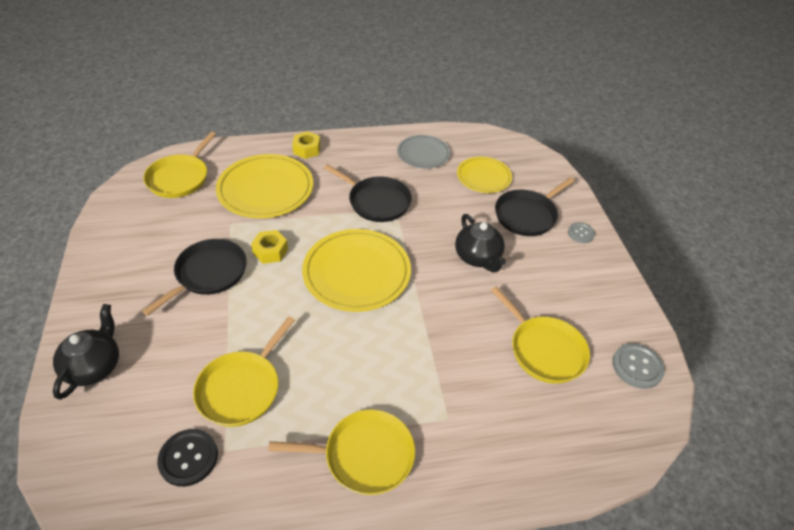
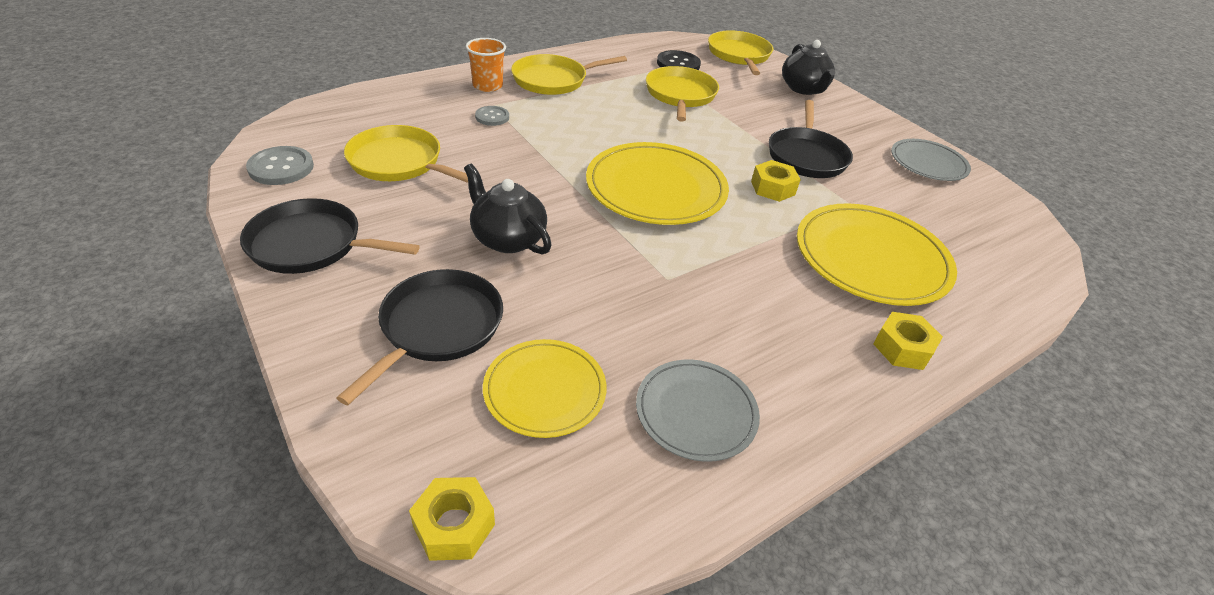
camera: 155 degrees right, 5 degrees down
(119, 242) = (928, 163): none -> grey plate
(180, 178) = (990, 244): yellow pan -> yellow pan (739, 55)
(376, 202) = (704, 282): black pan -> black pan (311, 244)
(443, 460) = (487, 86): none -> orange cup
(529, 148) = (454, 525): none -> yellow nut
(580, 233) = (332, 318): grey button -> grey button (492, 117)

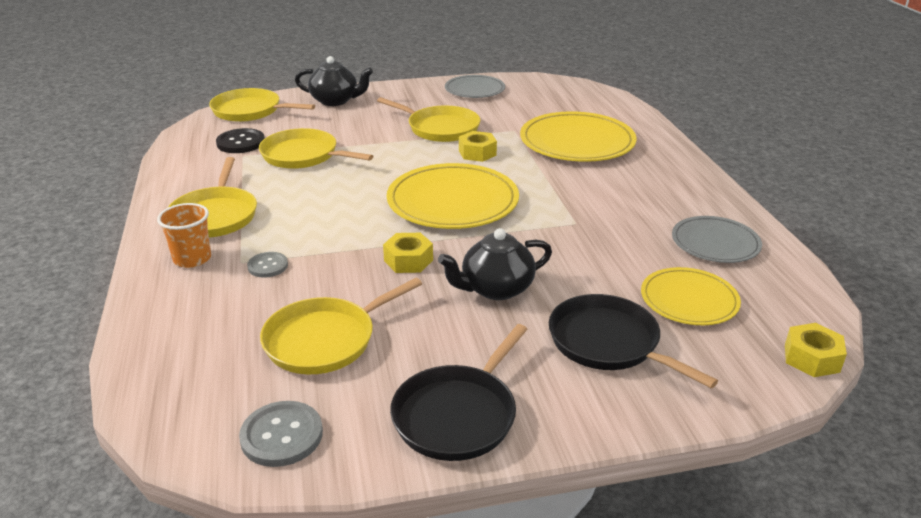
camera: 65 degrees left, 10 degrees down
(806, 156) = (440, 128): black pan -> yellow pan
(902, 348) = (667, 159): yellow nut -> yellow nut (408, 260)

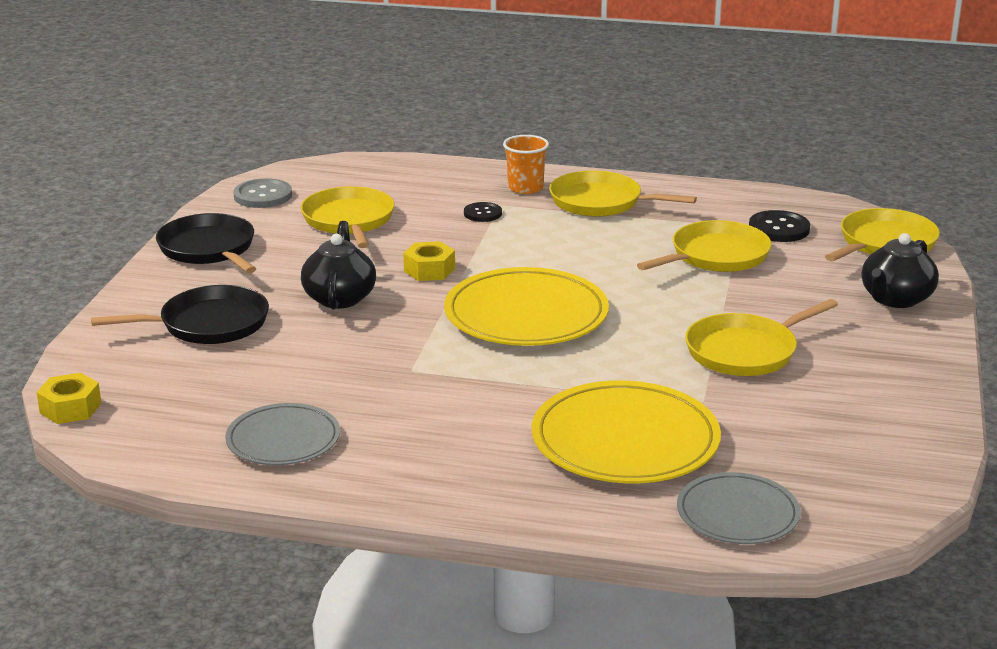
camera: 115 degrees right, 5 degrees down
(268, 266) = (482, 213): grey button -> black button
(474, 90) = (892, 413): grey plate -> grey plate (737, 514)
(477, 153) = (644, 358): yellow nut -> none
(689, 300) = (214, 383): yellow plate -> none

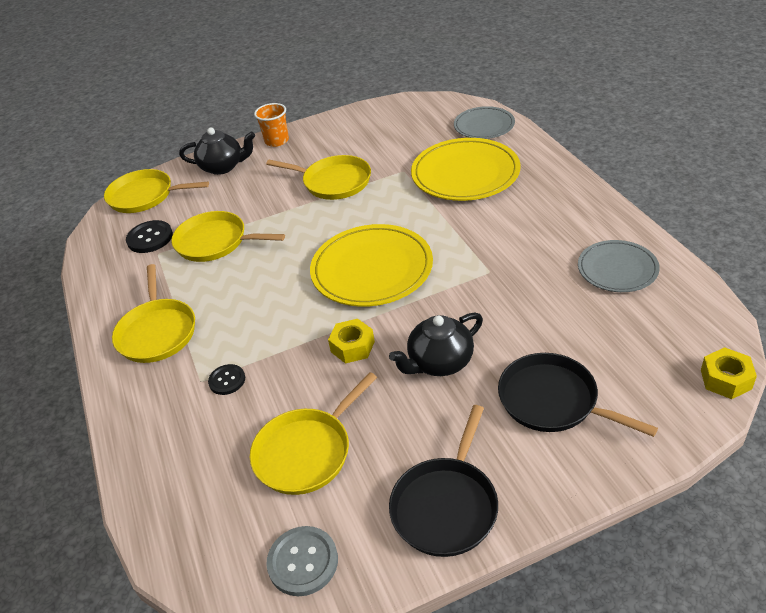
camera: 120 degrees left, 15 degrees up
(525, 188) = (154, 387): orange cup -> orange cup (277, 141)

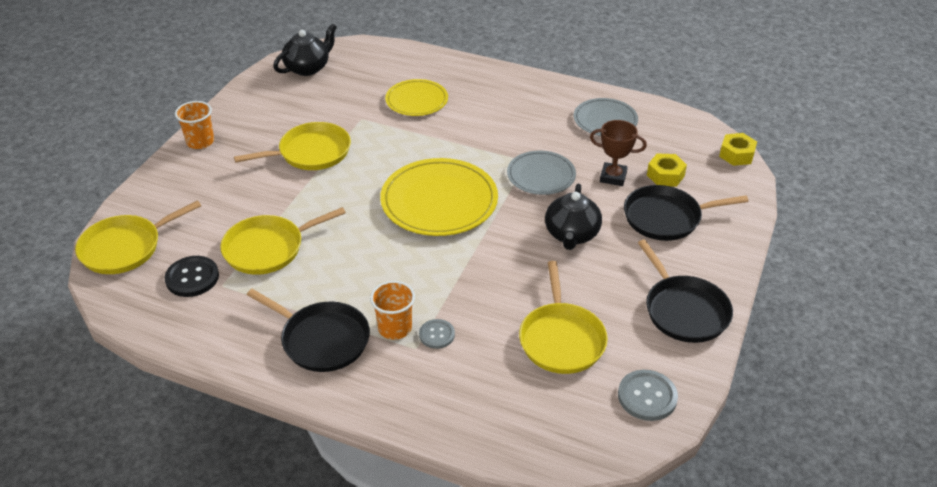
camera: 50 degrees left, 0 degrees up
(157, 332) = (322, 339): yellow pan -> black pan
(209, 355) = (395, 328): none -> orange cup
(223, 167) = (175, 186): black teapot -> black teapot (308, 68)
(227, 380) = (437, 335): black button -> grey button
(352, 347) = (499, 259): yellow nut -> yellow nut (665, 175)
(465, 174) = (416, 100): yellow plate -> yellow plate, size x0.61
(484, 126) = (382, 58): grey plate -> grey plate (541, 175)
(551, 329) = (613, 177): none -> brown trophy

